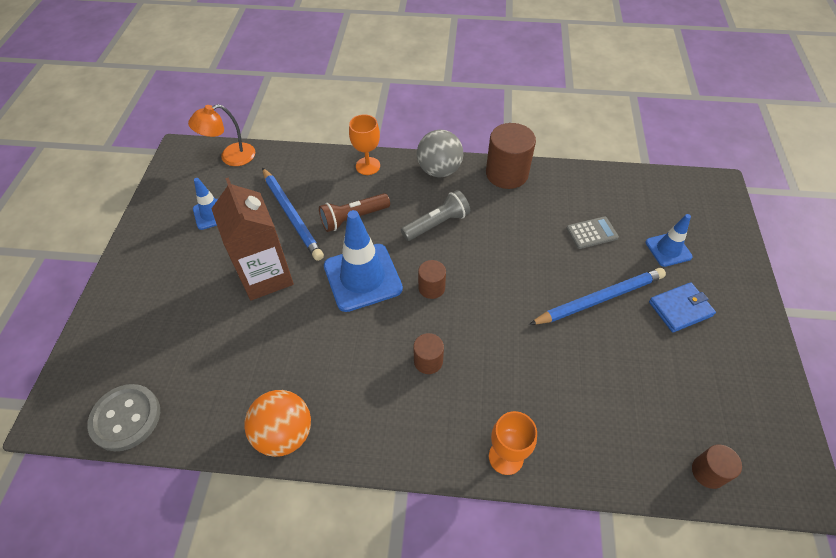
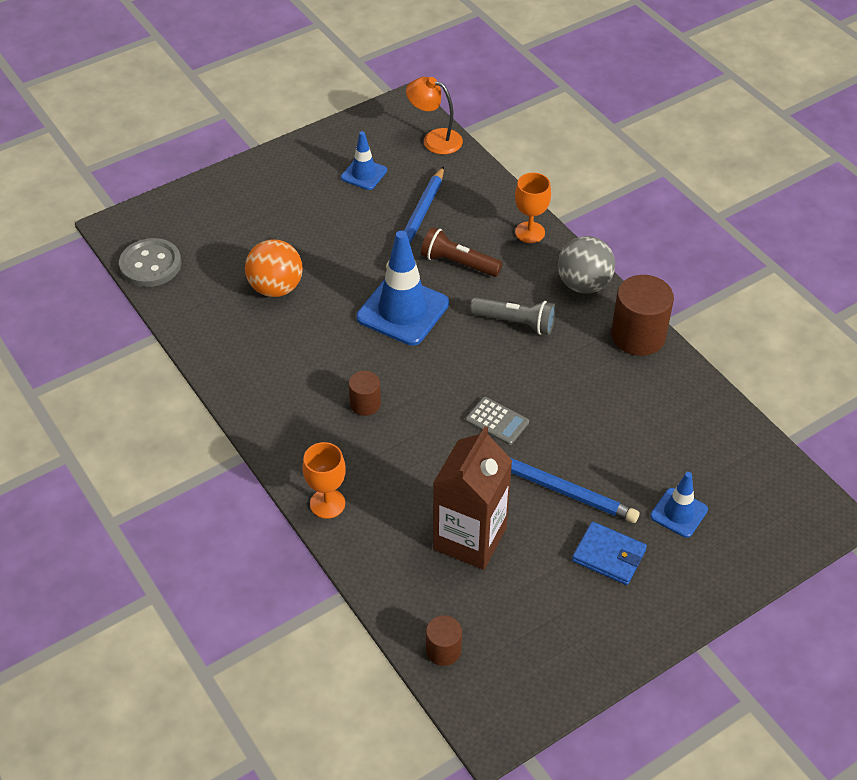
camera: 50 degrees right, 5 degrees down
(266, 276) = (340, 251): brown carton -> brown carton (470, 538)
(284, 433) = (221, 358): orange ball -> orange ball (276, 288)
(431, 288) = (440, 362): brown cylinder -> none
(591, 233) = (633, 441): grey calculator -> grey calculator (497, 421)

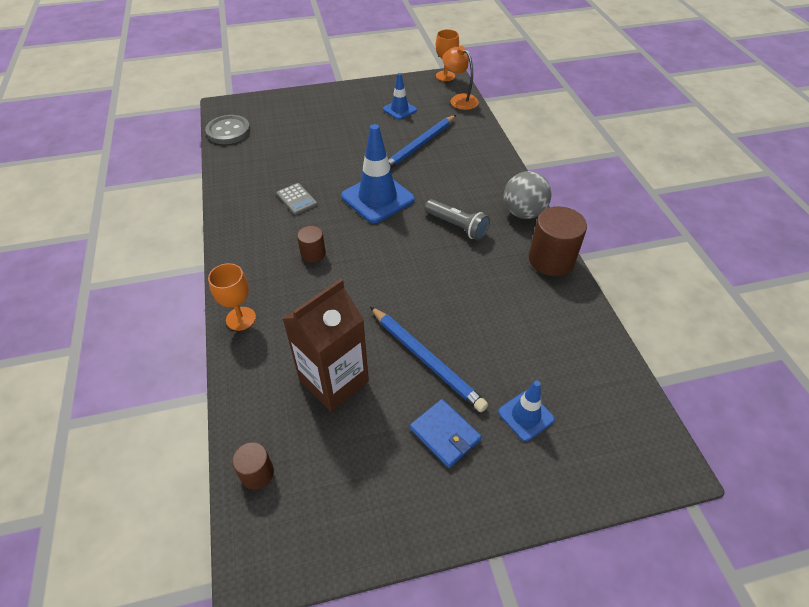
camera: 20 degrees right, 0 degrees up
(276, 288) = (299, 163): orange ball -> none
(458, 263) = (435, 177): brown flashlight -> none
(497, 421) = (405, 294): grey calculator -> grey calculator (296, 199)
(530, 232) = (498, 169): orange goblet -> orange goblet (445, 76)

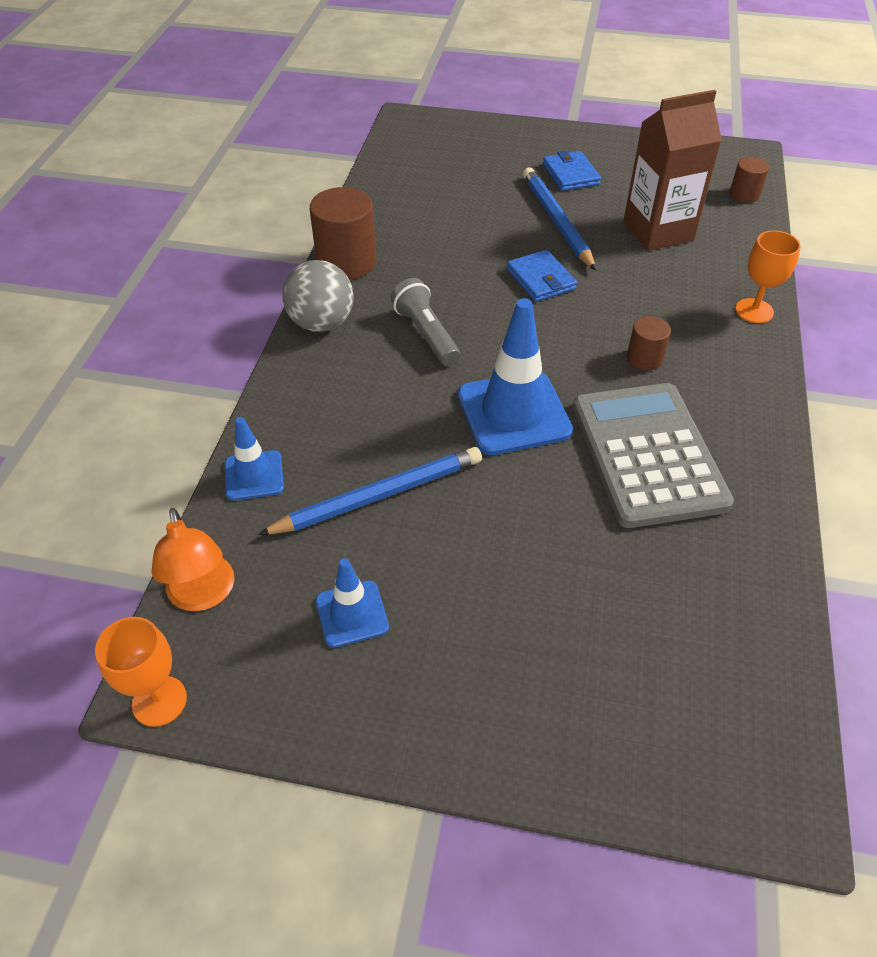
camera: 155 degrees left, 0 degrees up
(228, 131) = (769, 693): grey button -> none
(296, 199) = (647, 454): grey calculator -> grey calculator, size x2.39
(408, 293) = (540, 279): none -> blue wallet
(526, 415) = (492, 166): blue traffic cone -> blue traffic cone (254, 475)

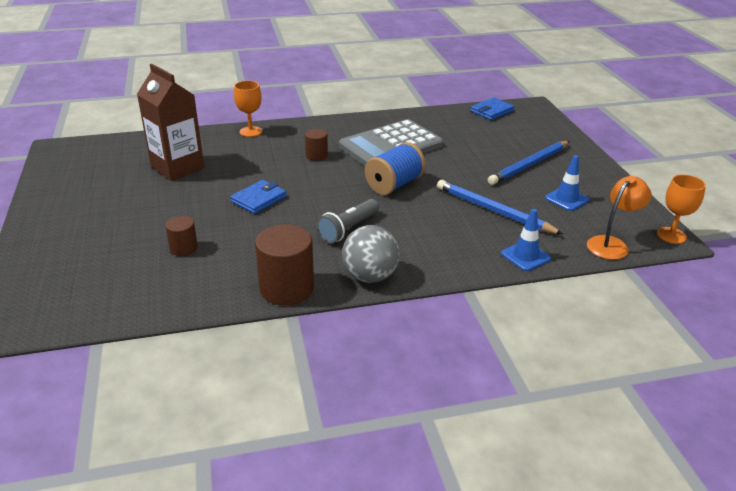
camera: 115 degrees left, 15 degrees down
(513, 413) = (394, 185): blue traffic cone -> blue spool
(557, 221) = (181, 206): blue pencil -> blue pencil (529, 165)
(570, 174) = (106, 212): blue wallet -> blue wallet (492, 111)
(744, 195) = (117, 145): brown cylinder -> brown cylinder (183, 248)

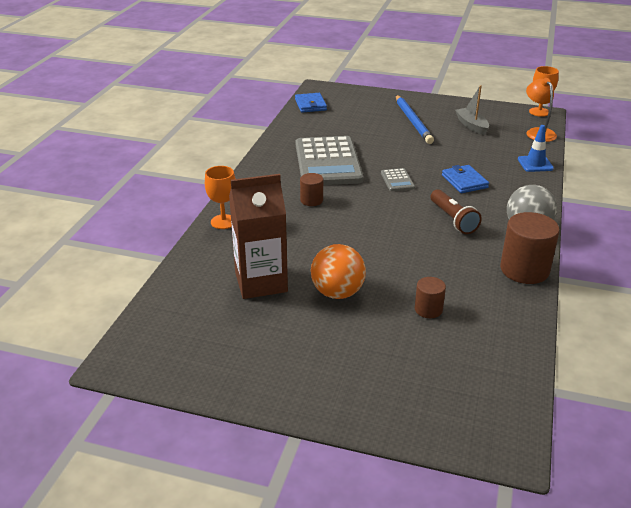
camera: 60 degrees left, 0 degrees up
(183, 201) = (337, 293): none -> orange ball
(259, 199) = (369, 249): blue wallet -> blue wallet (464, 181)
(348, 229) = (453, 219): grey flashlight -> brown flashlight
(394, 185) = (397, 180): blue spool -> grey calculator
(494, 210) = (468, 155): blue pencil -> none
(566, 199) = (471, 126): blue traffic cone -> grey boat

